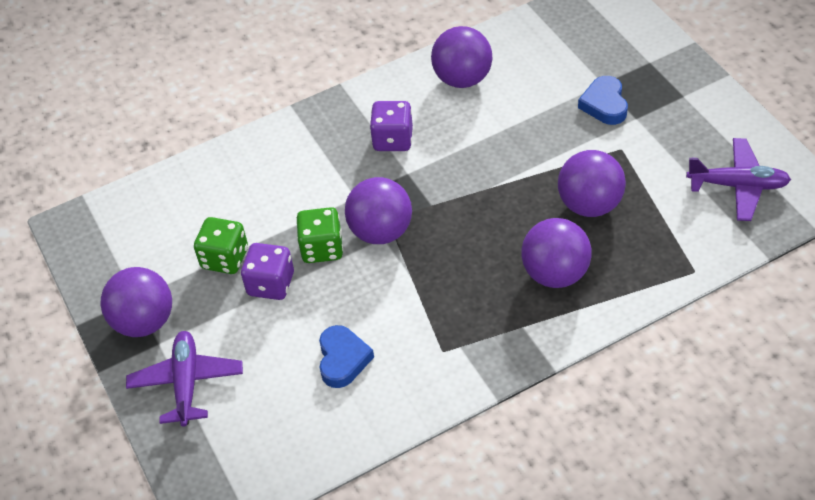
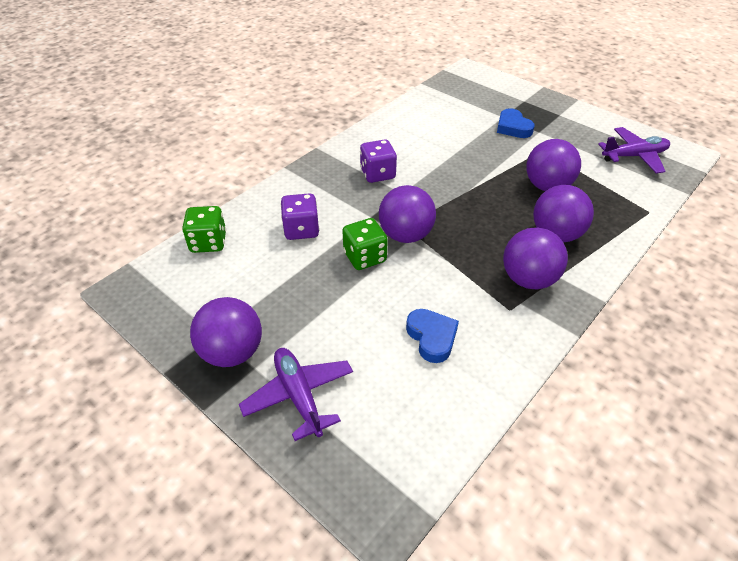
camera: 25 degrees left, 5 degrees down
(225, 258) = (284, 283): green dice -> green dice (208, 242)
(271, 284) = (335, 293): purple dice -> purple dice (301, 230)
(462, 79) = (405, 130): purple ball -> purple ball (528, 279)

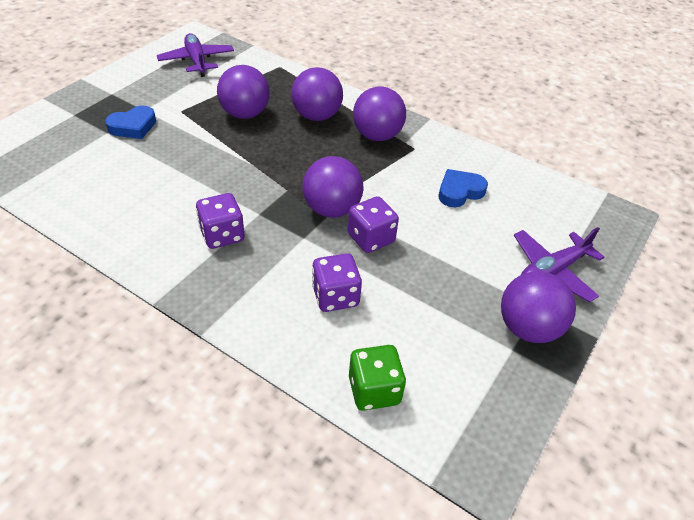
camera: 100 degrees left, 0 degrees up
(365, 257) = (371, 238): green dice -> purple dice

